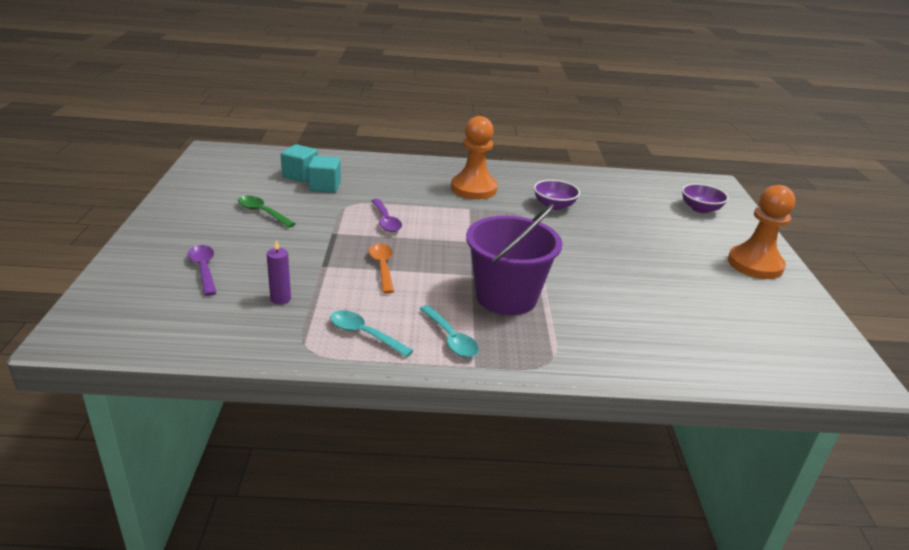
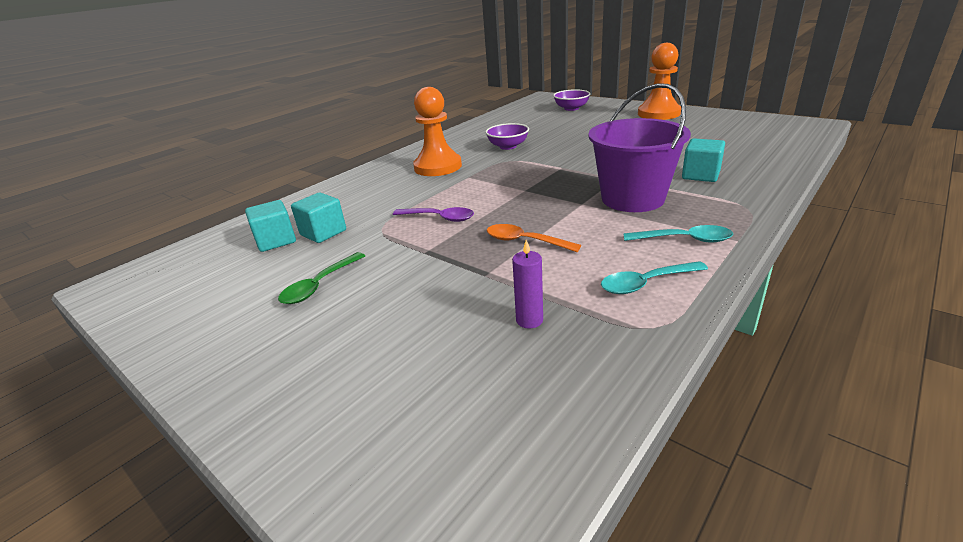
camera: 45 degrees left, 0 degrees up
(204, 269) = (397, 366): purple spoon -> none
(262, 212) = (319, 285): green spoon -> green spoon turned 45 degrees counterclockwise
(600, 323) = (700, 175): none -> turquoise cube

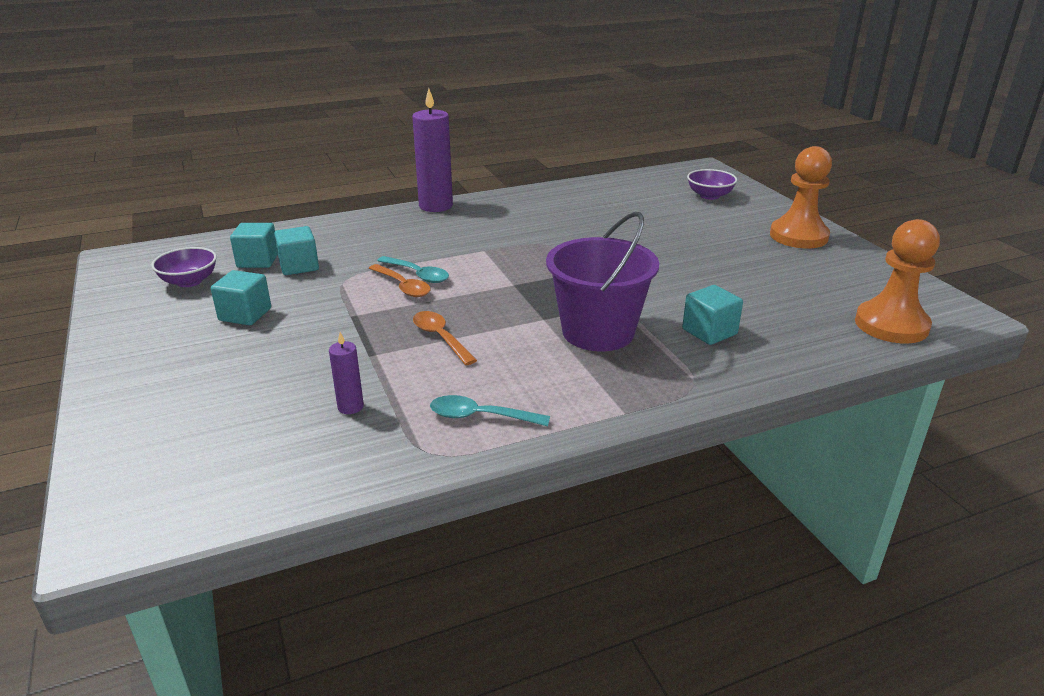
camera: 25 degrees right, 0 degrees up
(319, 285) = (245, 314): green spoon -> turquoise cube
(387, 161) = (436, 206): none -> purple candle
(438, 167) = (472, 228): orange pawn -> orange pawn (891, 325)
(439, 218) = (403, 286): purple spoon -> orange spoon
(508, 146) = (569, 226): purple bowl -> purple bowl (189, 281)
(684, 240) = (577, 392): turquoise spoon -> turquoise spoon (418, 274)

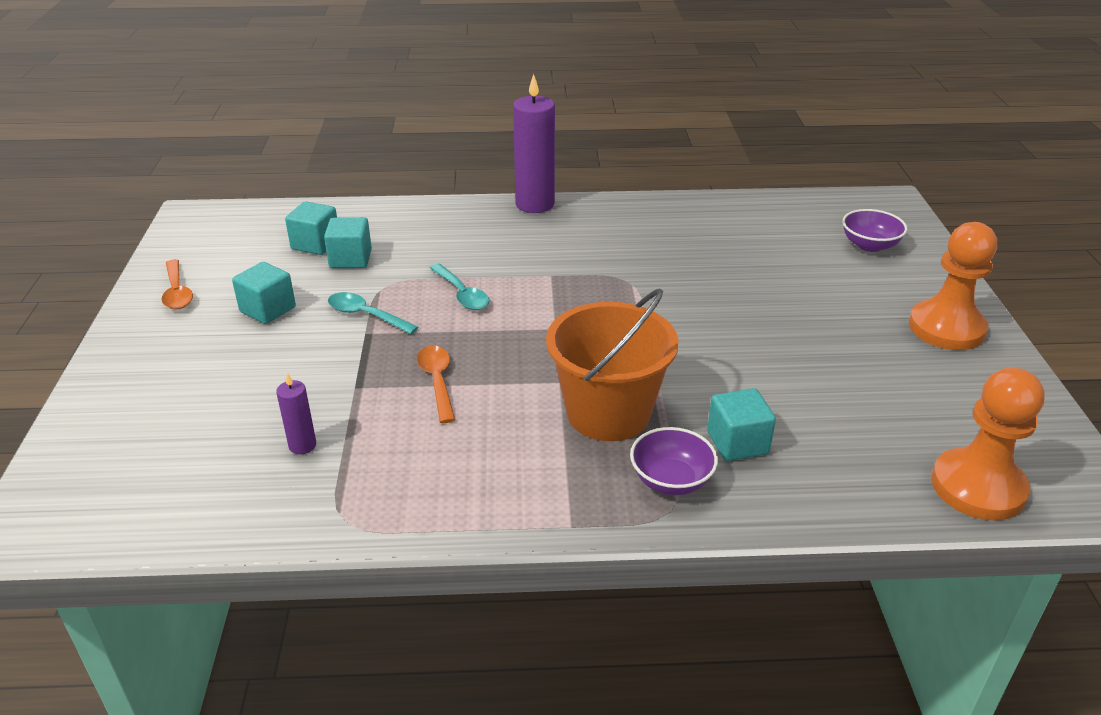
camera: 20 degrees right, 5 degrees up
(189, 281) = (239, 257): purple bowl -> purple bowl (671, 480)
(403, 286) = (438, 306): orange spoon -> orange spoon (177, 292)
(480, 416) = (419, 490): turquoise spoon -> turquoise spoon (366, 315)
(598, 332) = (608, 413): purple bucket -> orange bucket

